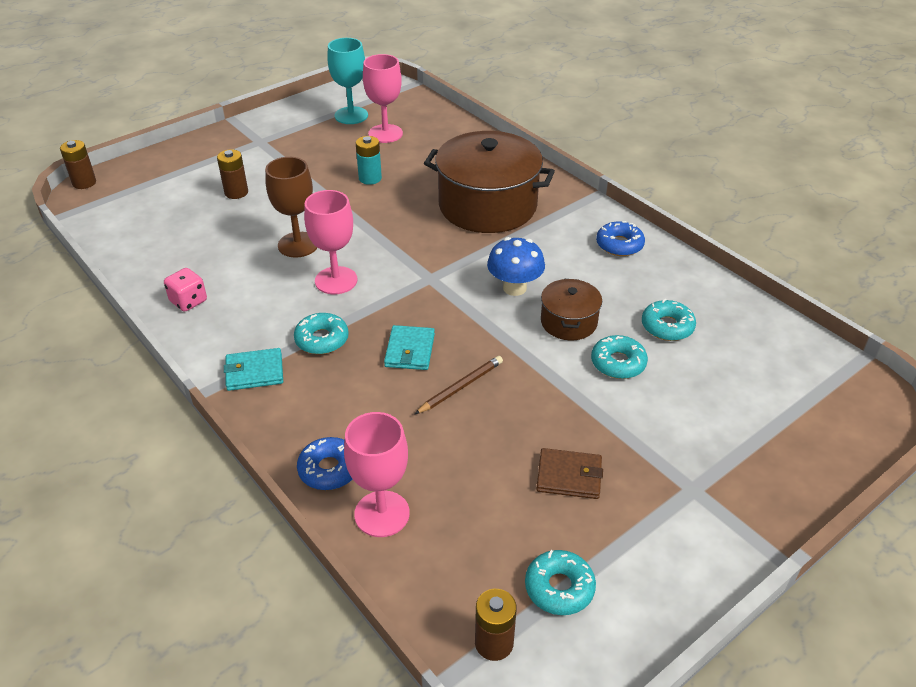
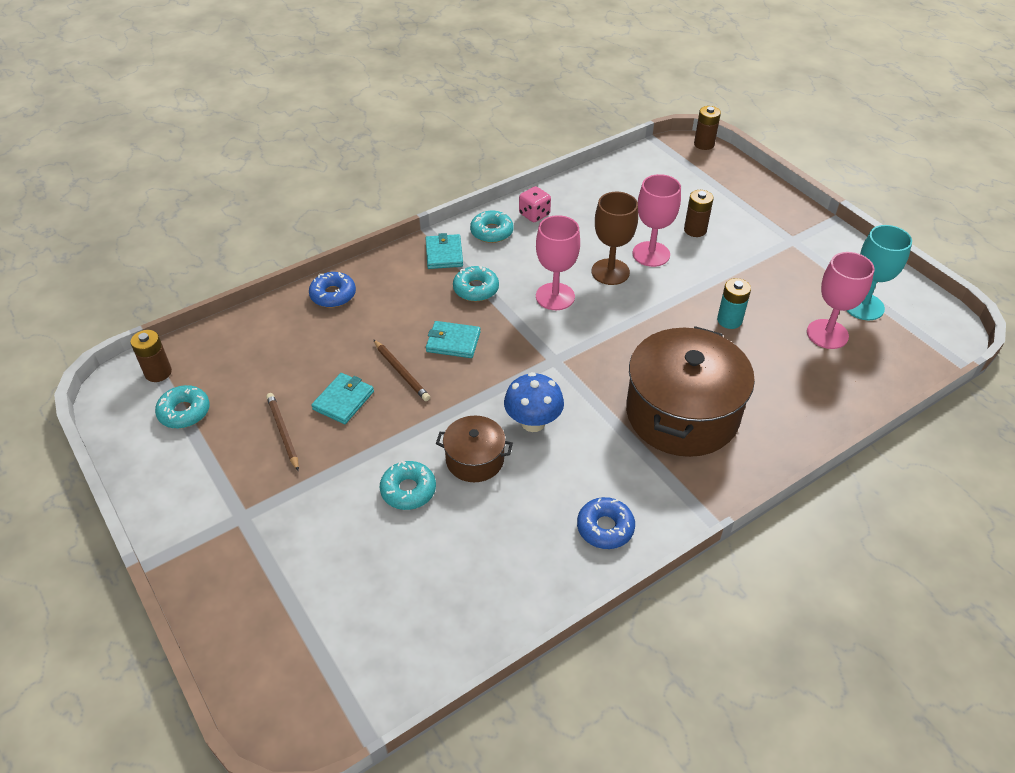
camera: 95 degrees right, 5 degrees up
(382, 514) = (283, 321): pink goblet -> pink goblet (651, 254)
(511, 430) = (343, 400): none -> turquoise wallet
(569, 476) = (283, 432): brown wallet -> brown pencil
(667, 326) = (455, 545): turquoise donut -> turquoise donut (492, 232)

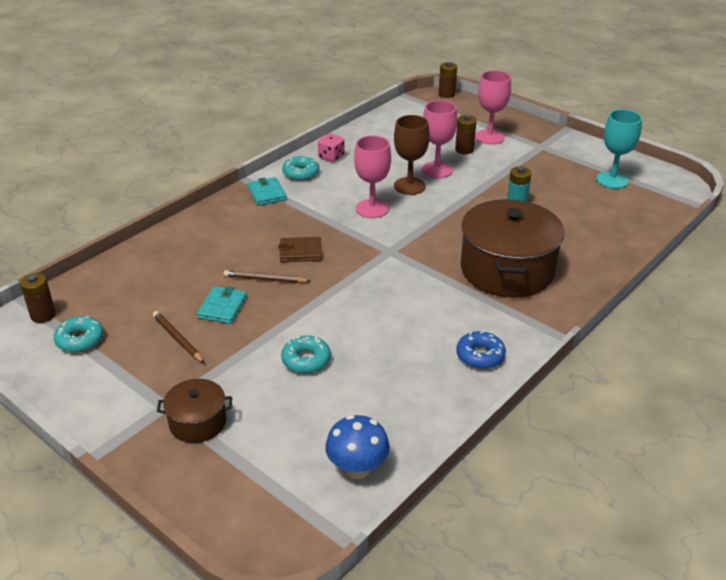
camera: 15 degrees left, 10 degrees down
(333, 295) = (182, 235): blue donut -> none
(401, 372) = (265, 279): brown pencil -> brown pencil turned 150 degrees clockwise
(453, 342) = (300, 252): turquoise wallet -> brown wallet
(475, 459) = (353, 329): brown pot -> brown pot (198, 422)
(476, 289) = (304, 213): turquoise donut -> none
(533, 422) = (391, 295): blue mushroom -> blue mushroom (357, 468)
(827, 334) = (593, 201): pink goblet -> pink goblet (489, 137)

